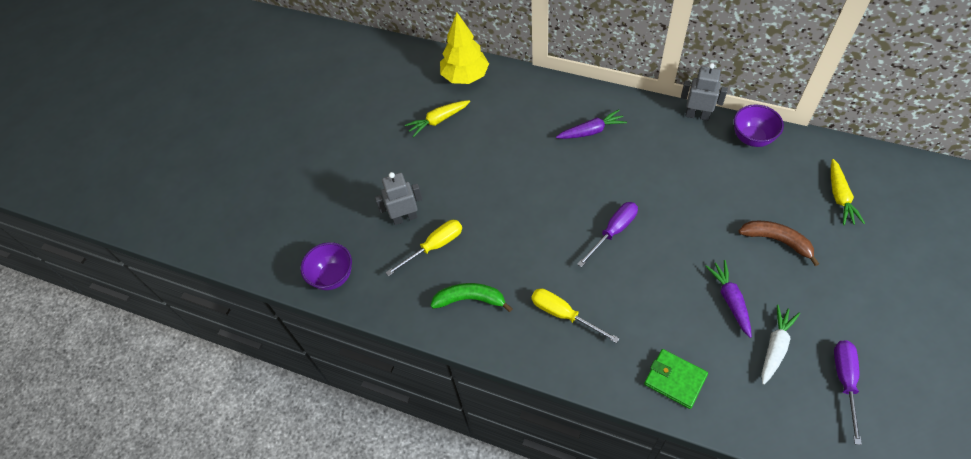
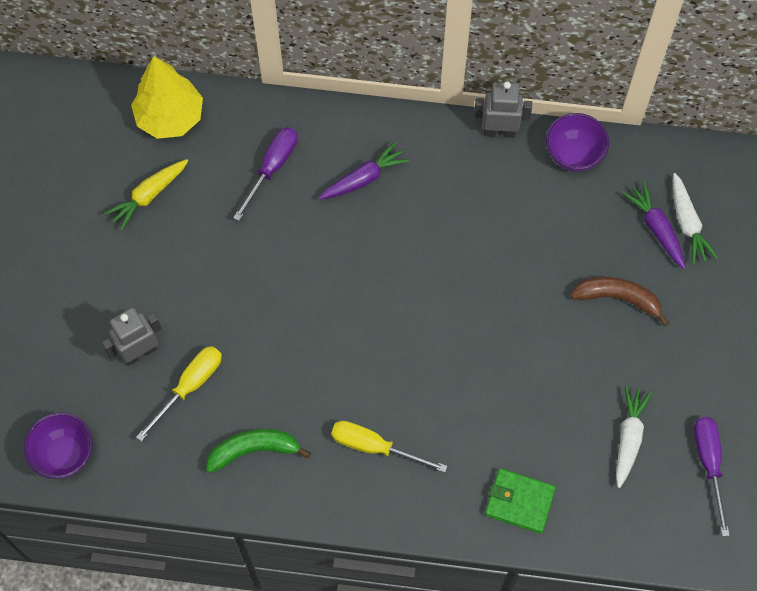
camera: 20 degrees left, 10 degrees up
(613, 231) = (417, 322): purple screwdriver -> purple screwdriver (272, 168)
(730, 300) = (571, 388): purple carrot -> purple carrot (656, 228)
(839, 197) = (687, 224): yellow carrot -> white carrot

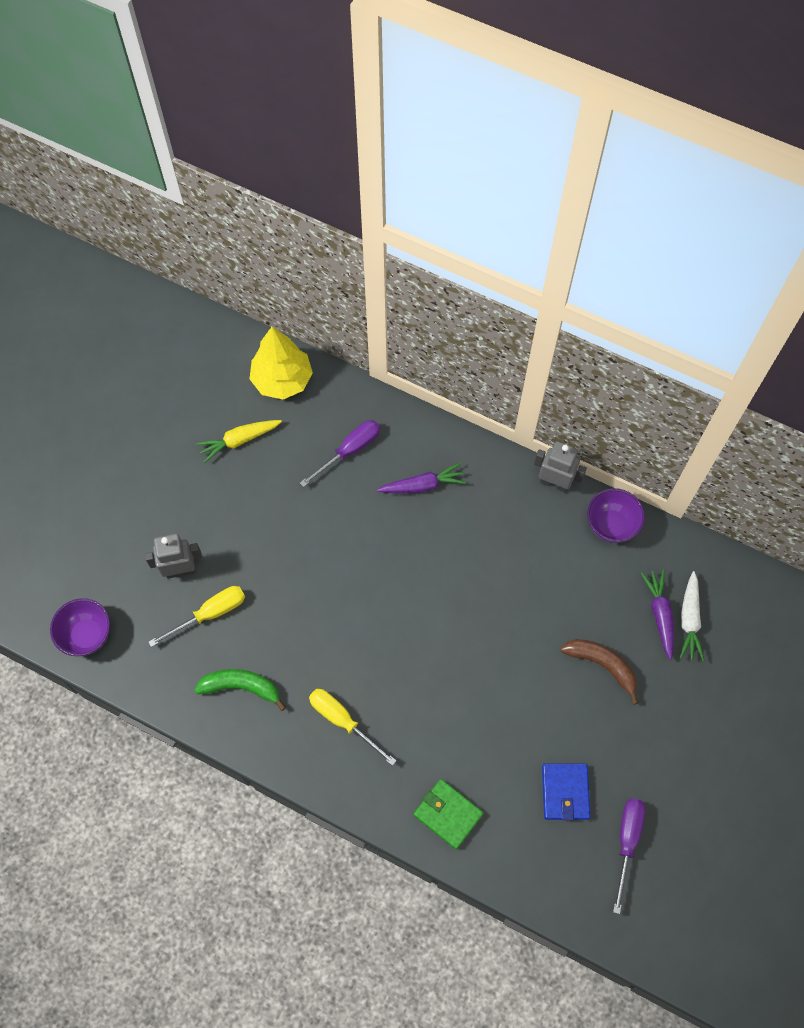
camera: 20 degrees right, 0 degrees up
(629, 437) = (565, 792): white carrot -> blue wallet

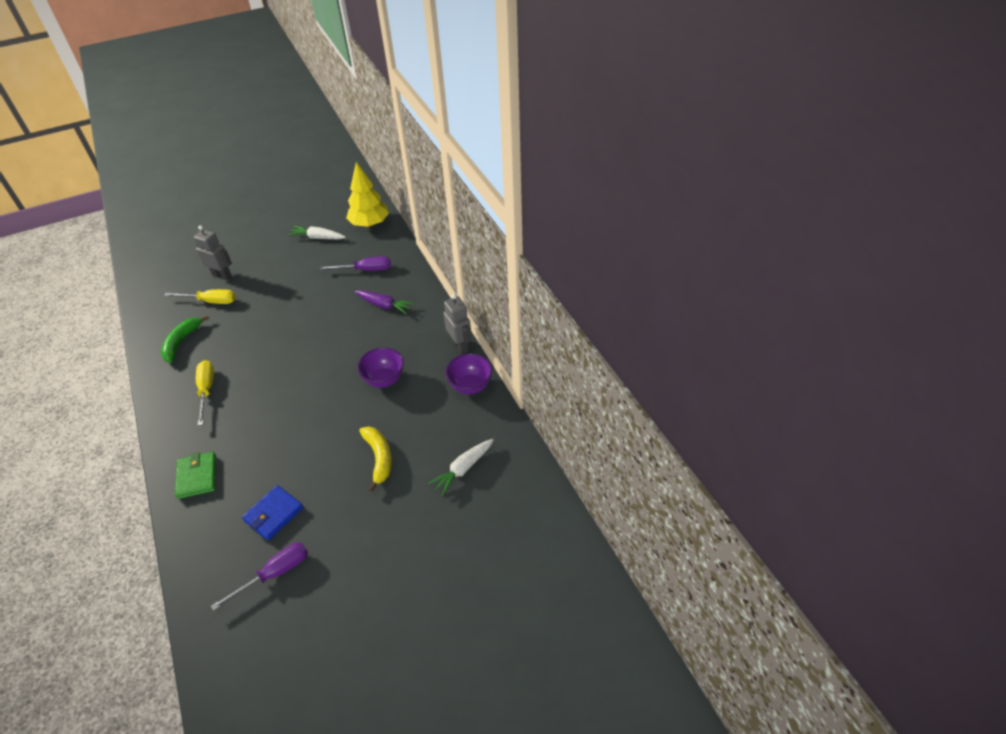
camera: 40 degrees right, 20 degrees down
(87, 635) = (149, 278): purple bowl -> purple bowl (384, 380)
(239, 440) = (318, 238): yellow carrot -> white carrot
(241, 687) = (181, 342): green banana -> green banana turned 120 degrees counterclockwise
(602, 665) = (379, 458): brown banana -> yellow banana
(660, 614) = (447, 453): purple carrot -> none

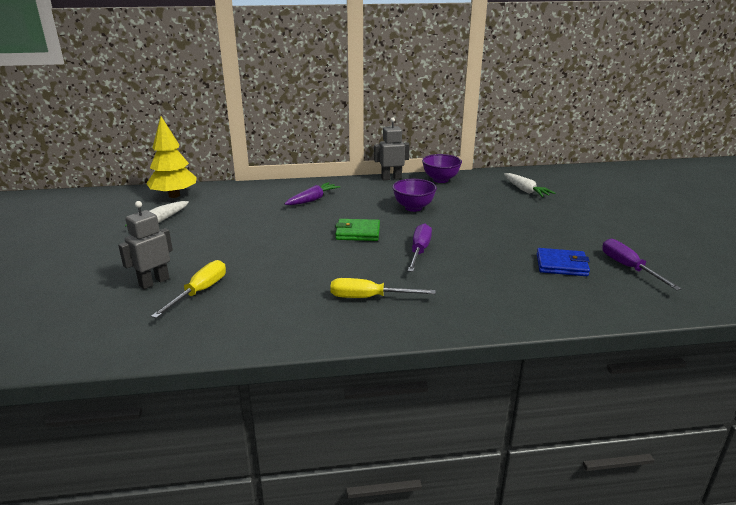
camera: 75 degrees left, 20 degrees down
(181, 342) = (264, 315): green banana -> none
(197, 476) = (504, 306): green wallet -> green wallet (358, 233)
(274, 514) = (561, 265): blue wallet -> blue wallet turned 45 degrees counterclockwise
(365, 270) = (249, 203): purple screwdriver -> purple screwdriver (419, 251)
(379, 458) = (506, 217): yellow banana -> none

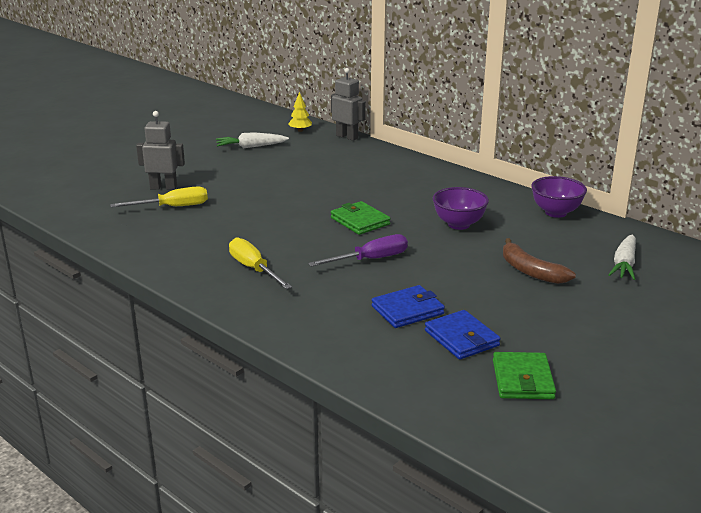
camera: 50 degrees right, 0 degrees up
(174, 195) = (300, 130): yellow tree -> yellow tree, size x0.47
(313, 199) = (391, 178): purple carrot -> none
(391, 178) = (508, 190): grey robot -> grey robot (347, 137)
(502, 214) = (530, 271): none -> brown banana
(506, 267) = (407, 310): none -> blue wallet
(628, 268) = (522, 379): purple screwdriver -> green wallet

